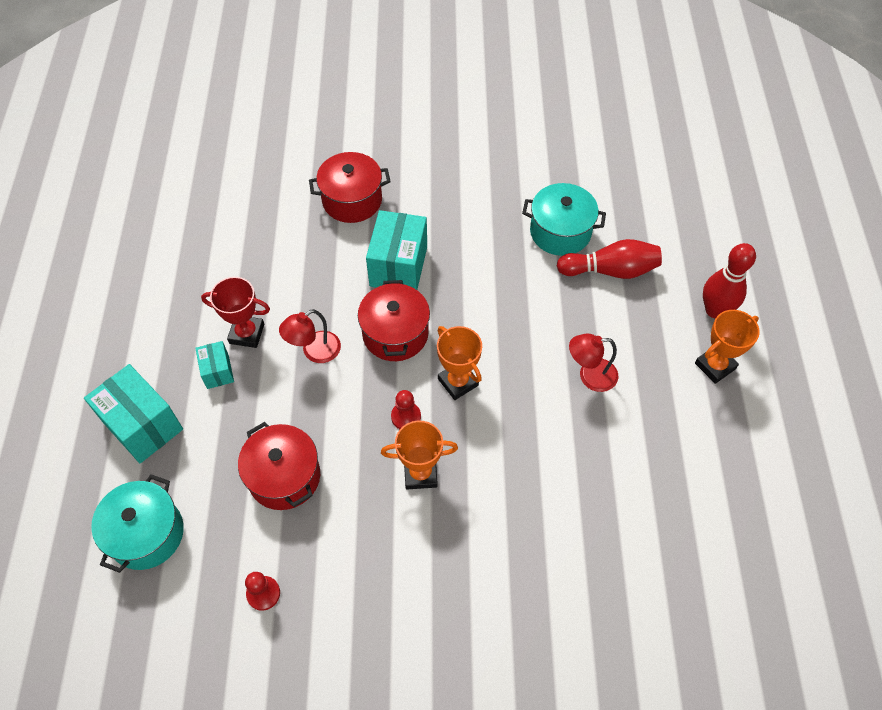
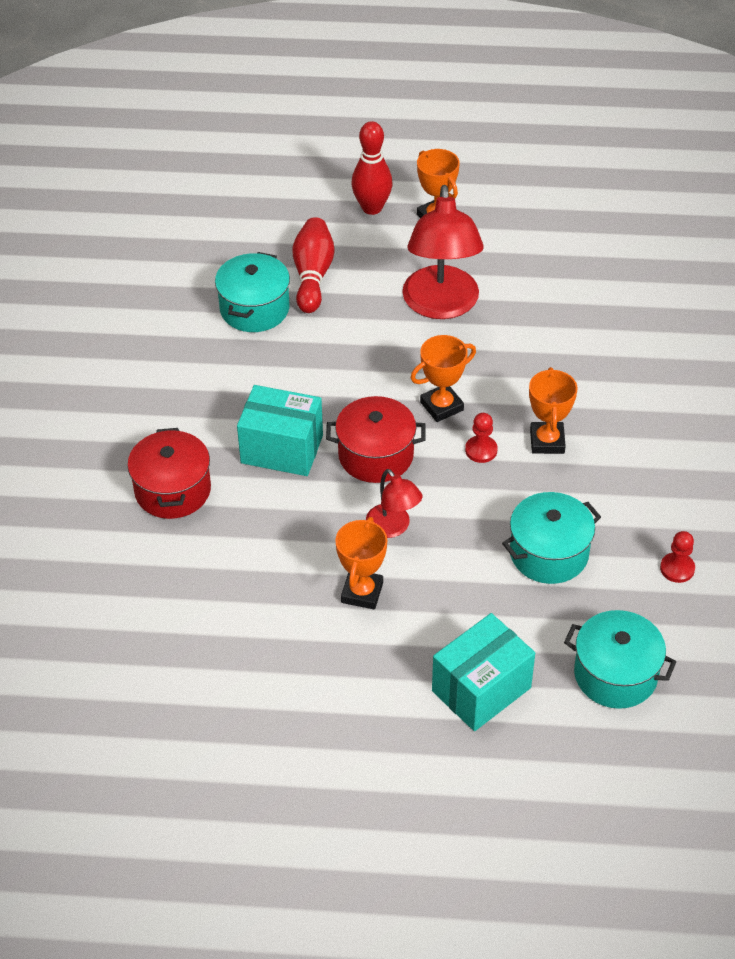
camera: 85 degrees left, 10 degrees down
(218, 371) = (412, 619): turquoise box -> none
(246, 334) = (362, 592): red trophy -> orange trophy
(284, 476) = (549, 553): red pot -> turquoise pot
(590, 376) = (441, 305): red lamp -> red lamp, size x1.95

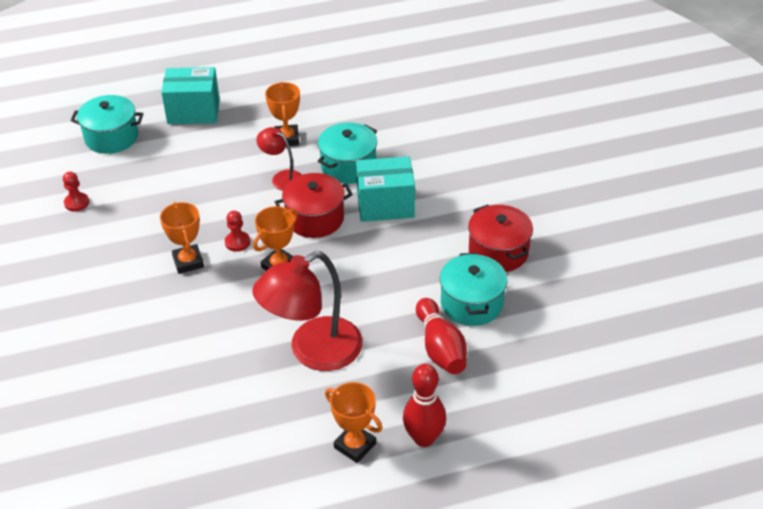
camera: 160 degrees right, 5 degrees down
(172, 490) = (444, 161): red pot -> red pot (498, 252)
(441, 305) = (313, 351): red lamp -> red lamp turned 105 degrees counterclockwise
(481, 689) = (193, 111): turquoise box -> turquoise box turned 60 degrees clockwise
(549, 553) = (169, 190): turquoise pot -> turquoise pot (348, 166)

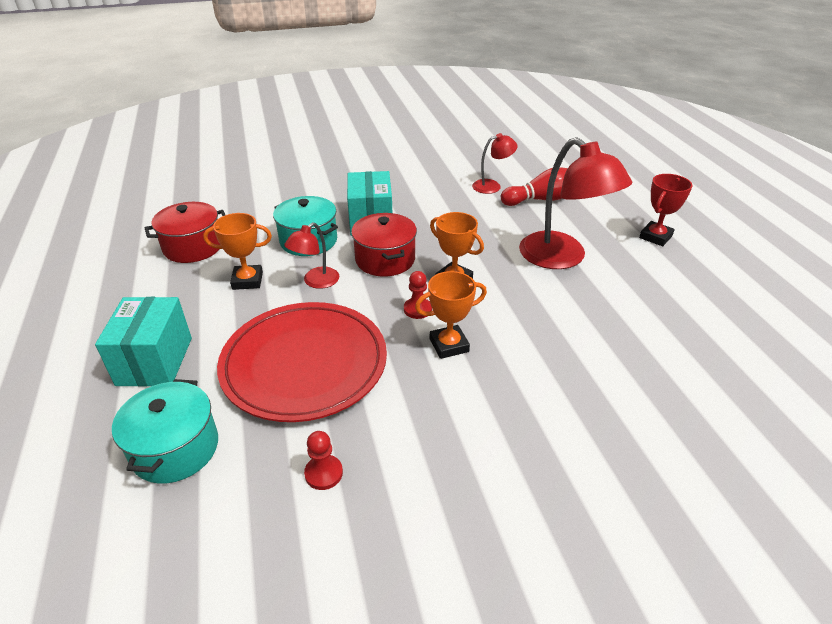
camera: 90 degrees left, 5 degrees down
(178, 183) = (304, 364): none -> red plate
(355, 445) = (655, 237): orange trophy -> red trophy
(424, 438) = (634, 208): red bowling pin -> none
(471, 303) = (492, 186): turquoise pot -> red lamp
(498, 252) = (434, 173): red pot -> red pot (193, 247)

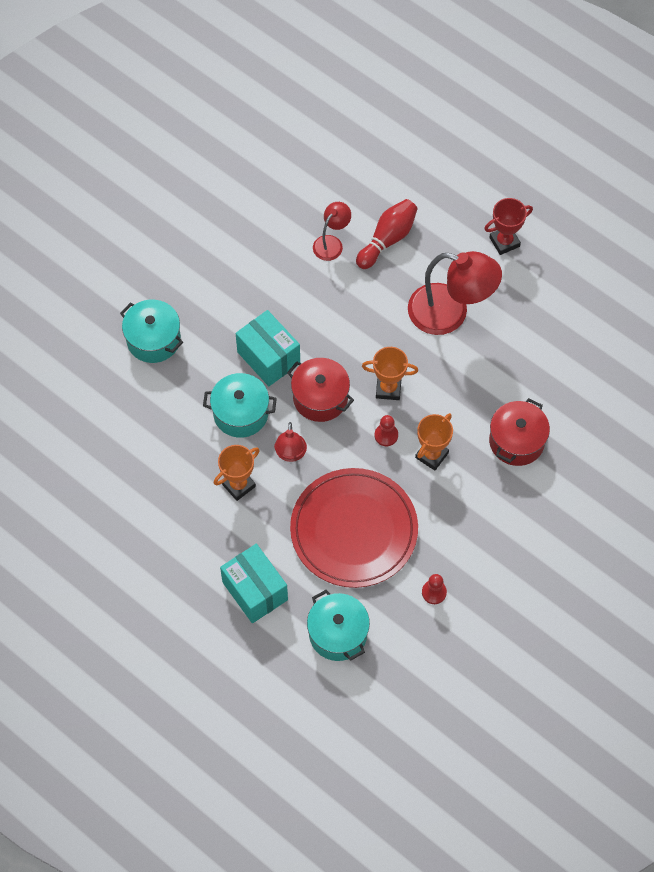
camera: 35 degrees left, 25 degrees up
(193, 247) = (155, 478): red pot -> red pot (516, 441)
(299, 181) = (153, 340): none -> turquoise pot
(655, 237) = (504, 242): red trophy -> red trophy turned 60 degrees clockwise

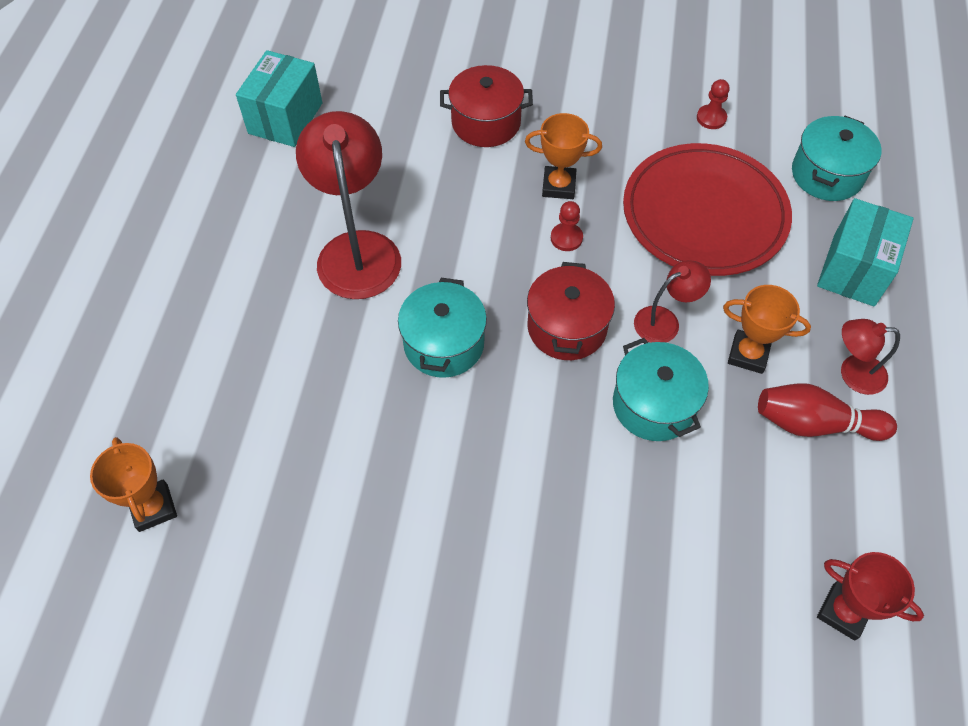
camera: 120 degrees left, 5 degrees down
(153, 340) = (627, 584): turquoise pot -> turquoise pot (444, 344)
(268, 357) = (552, 415): turquoise box -> turquoise box (285, 118)
(331, 243) = (323, 432): red lamp -> red lamp (853, 373)
(387, 239) = (281, 367): red bowling pin -> red bowling pin (814, 424)
(388, 388) = (503, 264): orange trophy -> orange trophy (153, 508)
(504, 242) = (217, 240): red trophy -> red trophy (843, 612)

